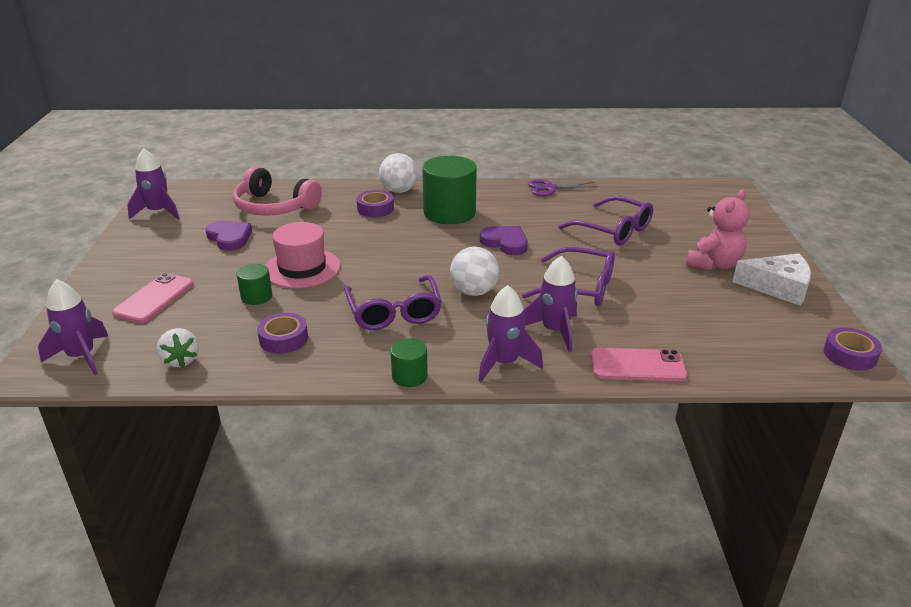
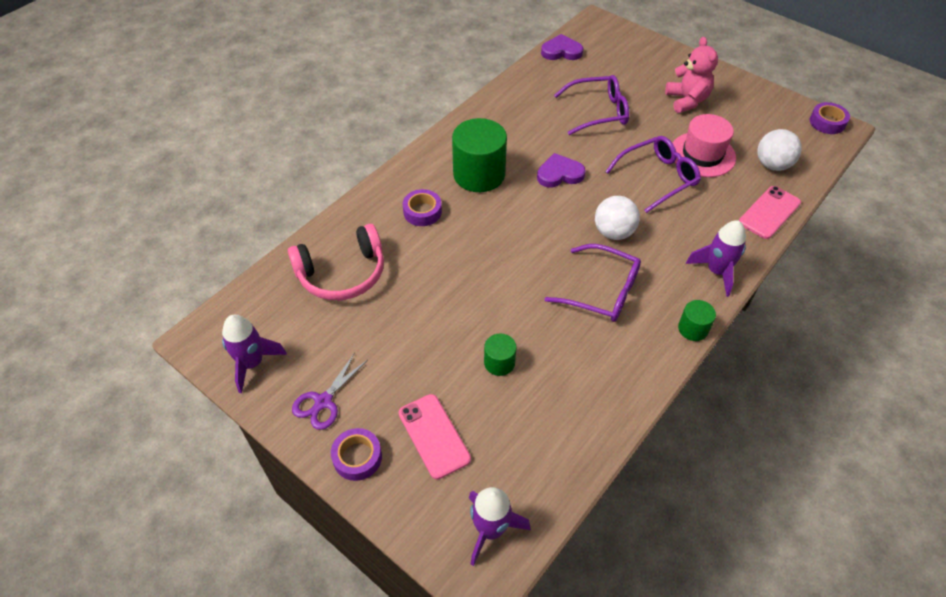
camera: 50 degrees left, 20 degrees up
(181, 360) = (557, 458): white strawberry -> none
(229, 238) = (371, 333): purple heart -> purple heart (561, 51)
(283, 339) = (582, 376): purple tape -> purple tape (357, 457)
(302, 268) = (480, 310): pink hat -> pink hat (702, 154)
(399, 191) = (405, 180): white ball -> white ball (772, 165)
(550, 188) = (501, 99): purple scissors -> purple scissors (323, 402)
(554, 331) = (699, 224): purple rocket -> none
(778, 287) = (737, 95): white cheese -> none

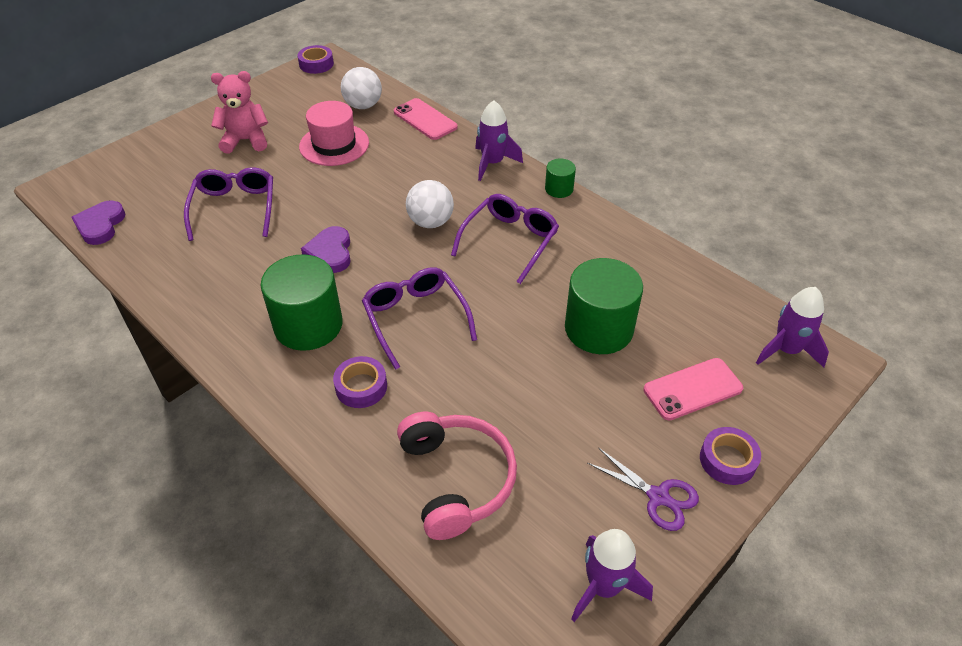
camera: 85 degrees left, 5 degrees down
(499, 362) = (598, 329): green cylinder -> green cylinder, size x2.04
(657, 178) = (359, 180): purple glasses -> purple glasses (416, 319)

